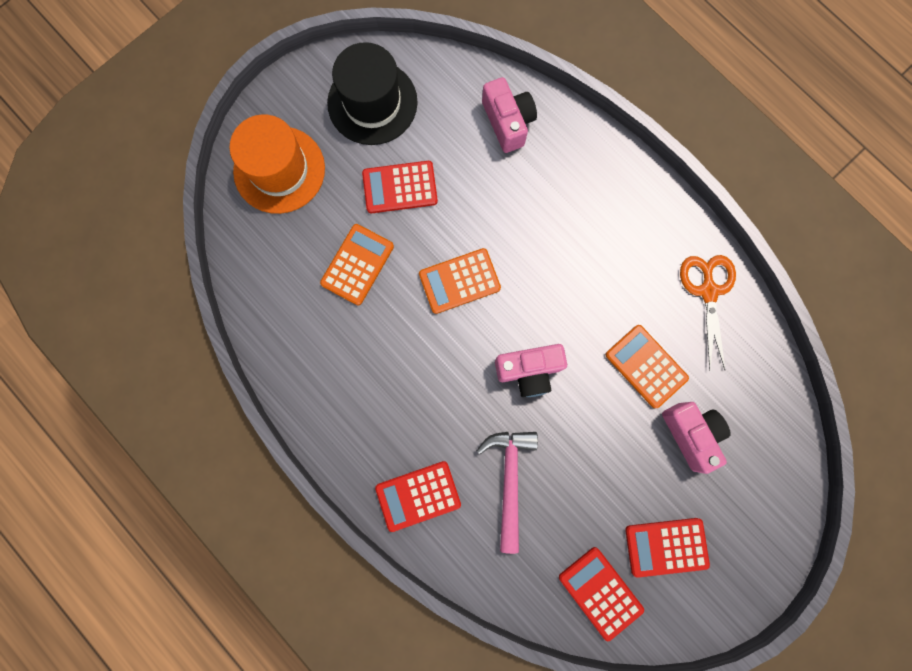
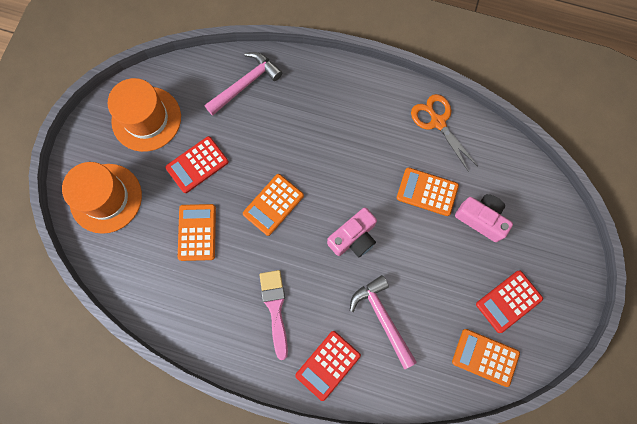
camera: 30 degrees left, 5 degrees down
(372, 103) = (146, 119): black hat -> orange hat
(395, 399) = (275, 308): none -> pink brush
(508, 122) = (246, 84): pink camera -> pink hammer
(600, 592) = (485, 357): red calculator -> orange calculator

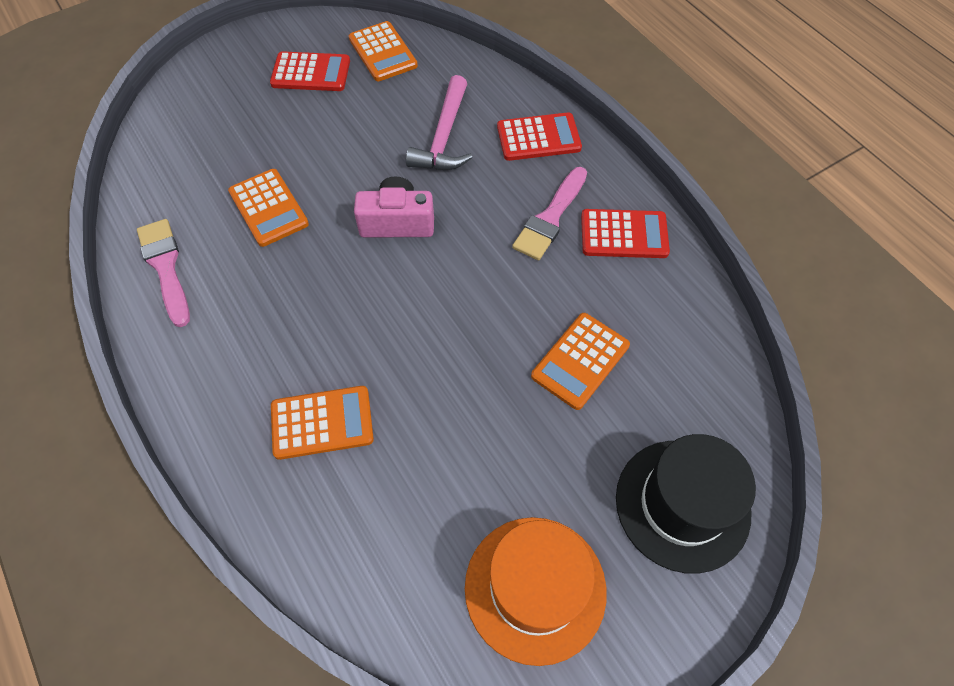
camera: 140 degrees left, 15 degrees down
(106, 198) = (682, 504): orange hat -> black hat
(197, 165) = (511, 450): red calculator -> red calculator (624, 234)
(246, 84) = (338, 519): pink hammer -> none
(273, 204) = (454, 322): orange calculator -> orange calculator (322, 423)
(438, 122) = (165, 267): orange scissors -> pink brush
(481, 219) = (248, 147): pink camera -> none

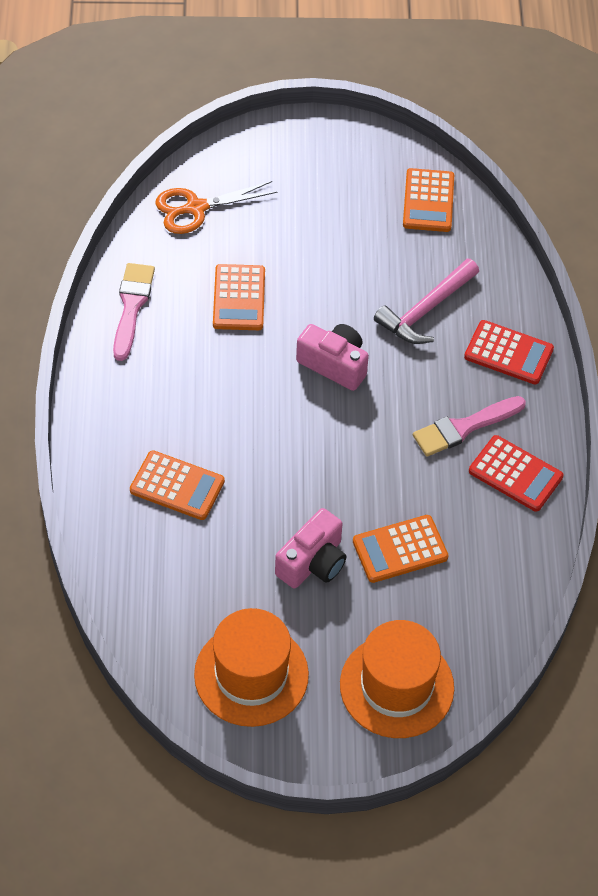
camera: 30 degrees right, 5 degrees down
(177, 150) = (196, 208): none -> orange scissors
(311, 73) = (351, 190): red calculator -> none
(510, 423) = (313, 562): none -> pink camera
(682, 504) = (396, 686): black hat -> orange hat

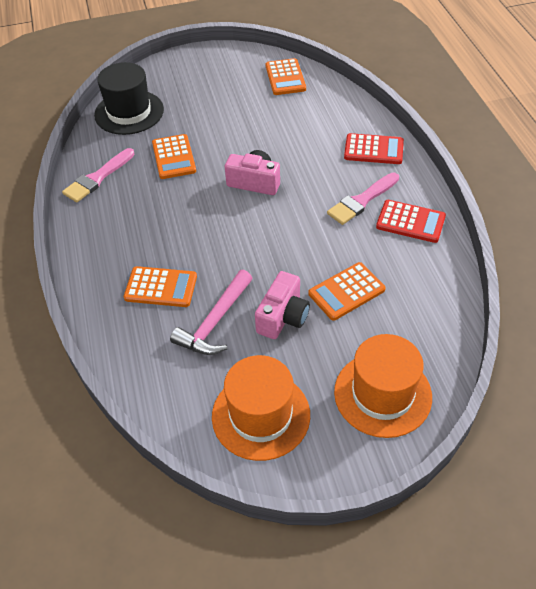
camera: 10 degrees left, 5 degrees down
(132, 306) = (97, 178): pink brush -> pink brush turned 135 degrees counterclockwise
(196, 208) = (129, 112): orange scissors -> black hat
(425, 310) = (307, 137): pink hammer -> pink hammer (215, 322)

